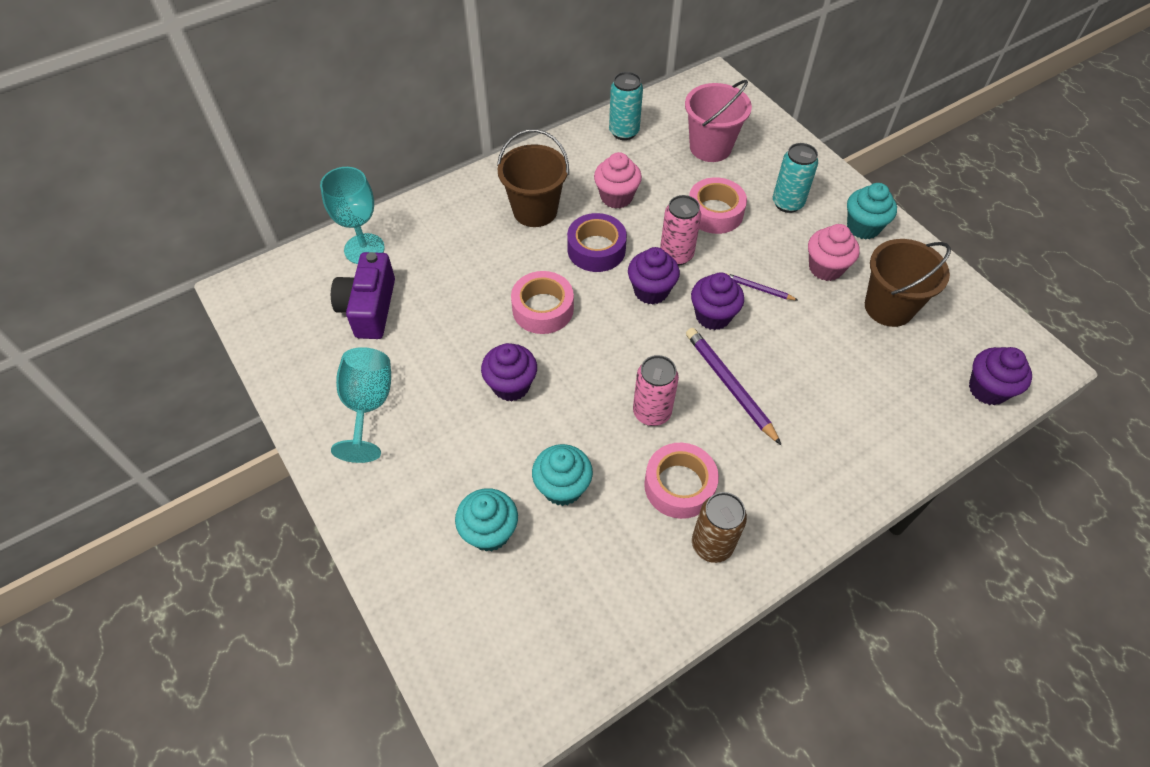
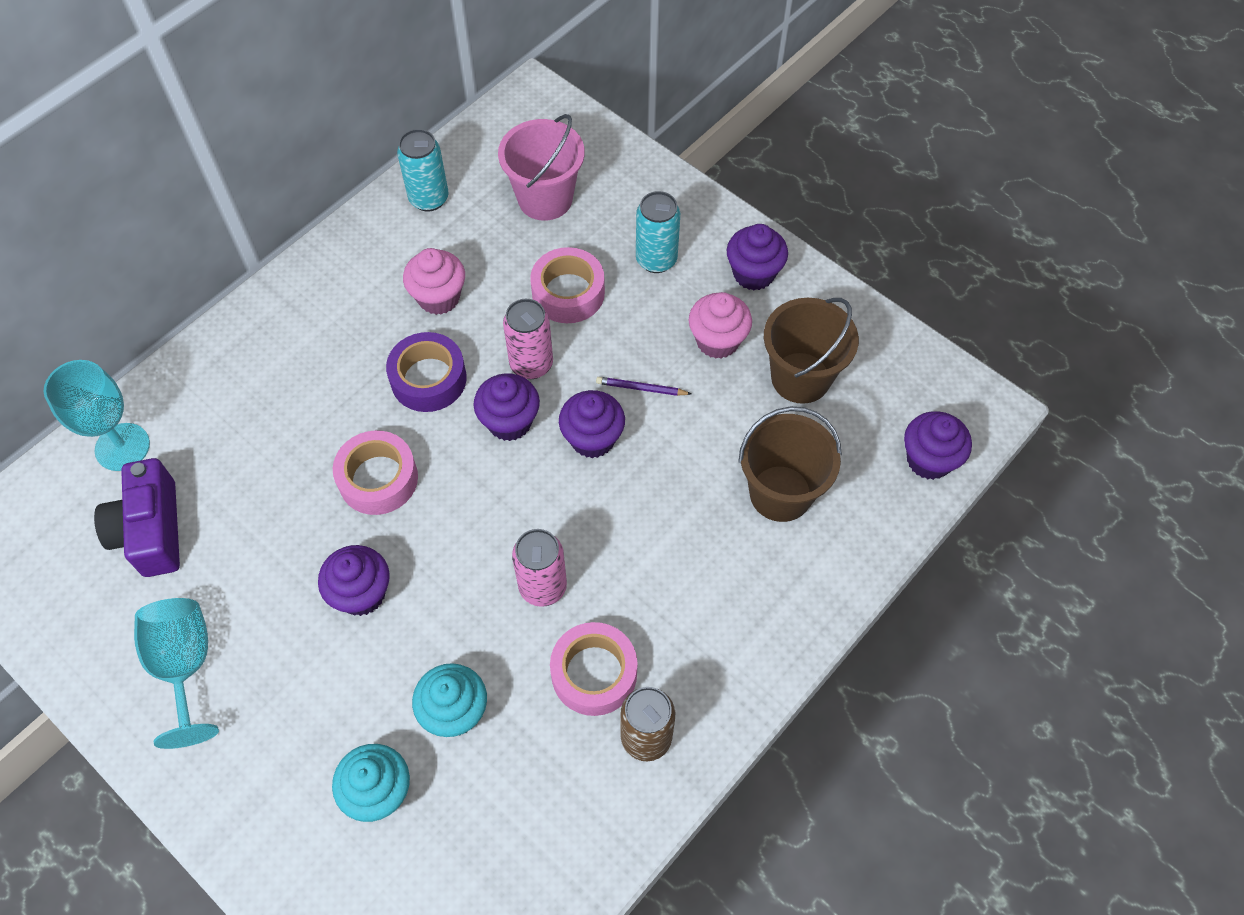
camera: 15 degrees left, 5 degrees up
(535, 210) = (337, 340): brown bucket -> brown bucket (780, 493)
(730, 385) = (630, 527): purple pencil -> none
(863, 227) = (753, 273): turquoise cupcake -> purple cupcake

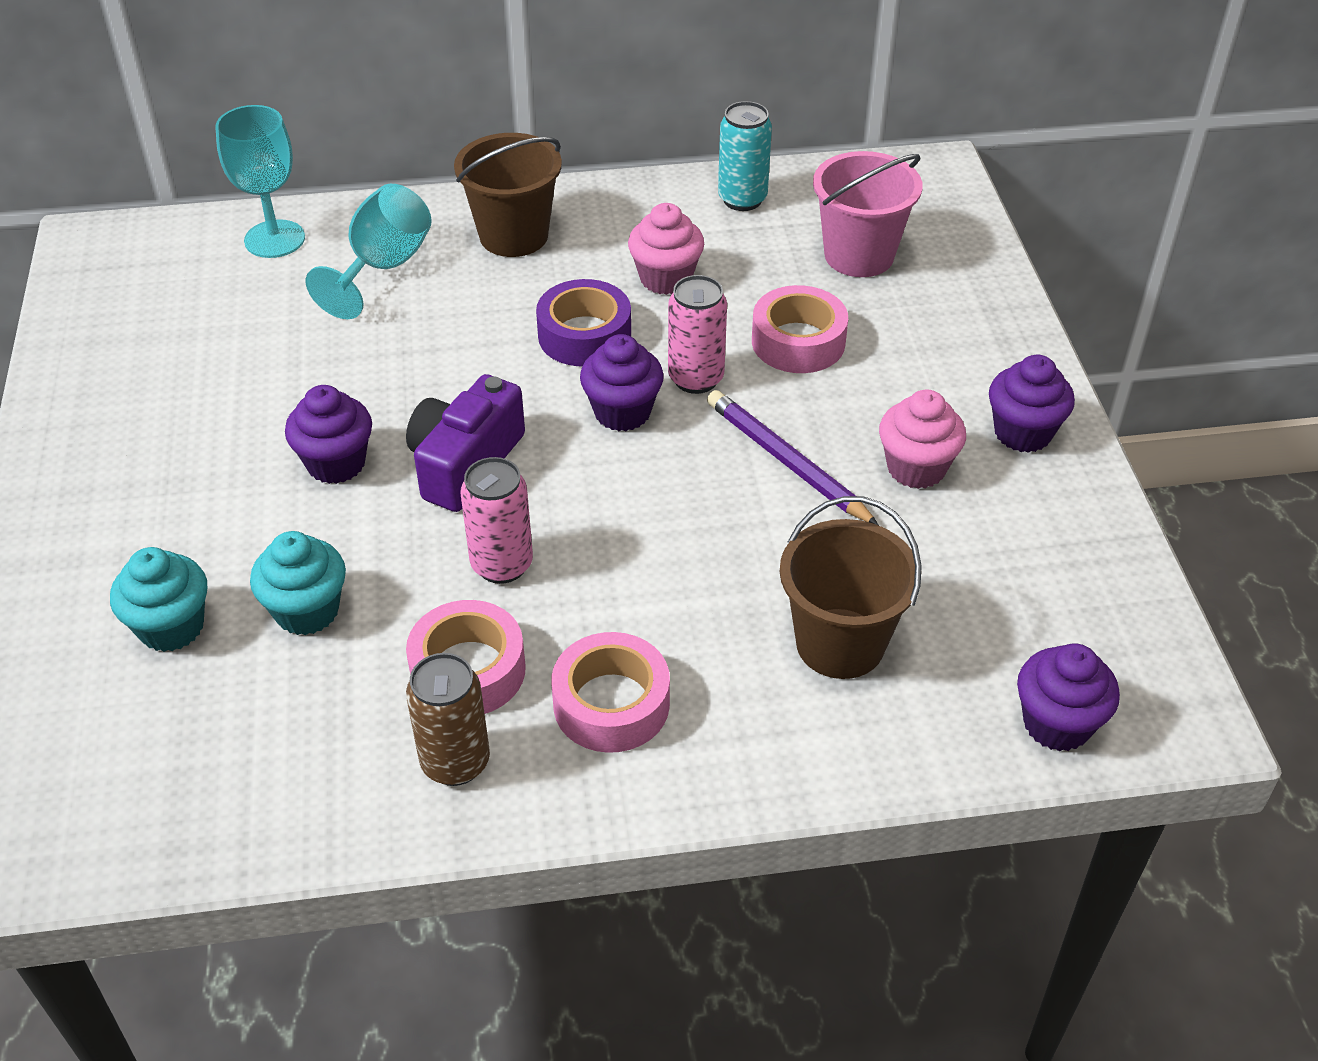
camera: 40 degrees right, 15 degrees down
(151, 530) = (227, 310): purple camera -> purple camera (465, 463)
(185, 666) = (137, 423): turquoise goblet -> turquoise goblet (383, 267)
(378, 479) = (452, 385): pink tape -> pink tape (611, 704)
(592, 439) = (689, 474): purple cupcake -> none
(641, 388) = (787, 461): purple pencil -> purple pencil, size x1.87
(656, 259) = (923, 363): turquoise can -> none
(800, 377) = (978, 554): brown bucket -> brown bucket (514, 236)

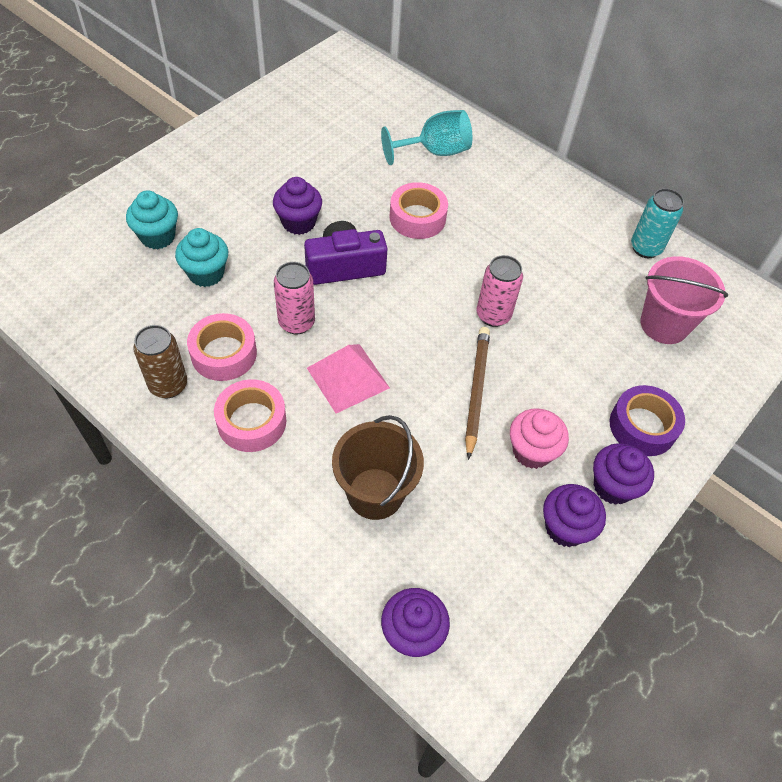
camera: 45 degrees right, 10 degrees up
(274, 239) = (410, 105): turquoise goblet -> none
(514, 236) = (510, 181): brown bucket -> none
(584, 335) = (474, 253): purple tape -> purple tape (642, 426)
(622, 412) = (438, 302): purple cupcake -> purple cupcake (565, 527)
(644, 566) = (348, 378): none -> pink pyramid
(666, 278) = (549, 257): pink cupcake -> none
(787, 461) = (476, 390): purple pencil -> brown pencil
(798, 342) = (567, 340): pink tape -> pink tape (417, 218)

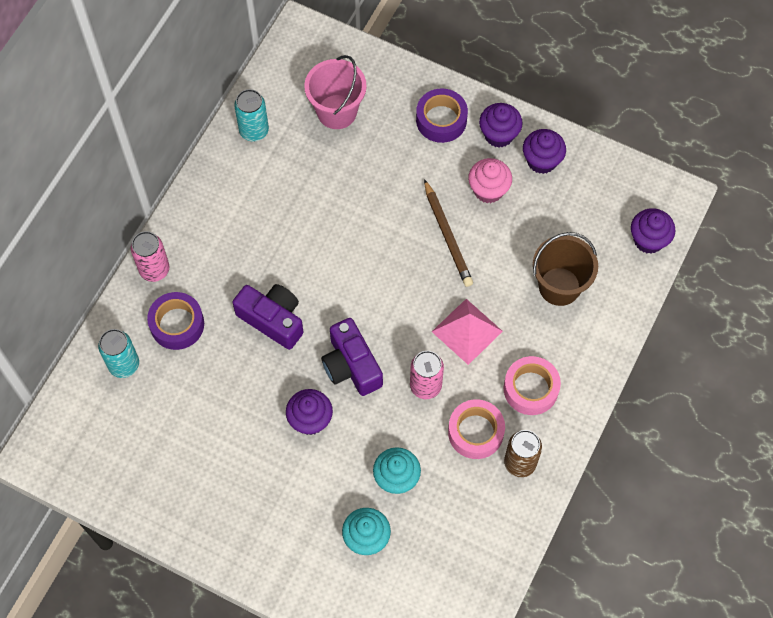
camera: 100 degrees left, 10 degrees up
(405, 113) = (124, 365): none -> turquoise can
(417, 218) = (272, 319): pink tape -> purple camera
(434, 152) = (177, 324): turquoise goblet -> purple tape
(476, 390) = (447, 236): brown pencil -> brown pencil turned 105 degrees counterclockwise
(493, 315) = (368, 237): pink can -> pink can (154, 270)

